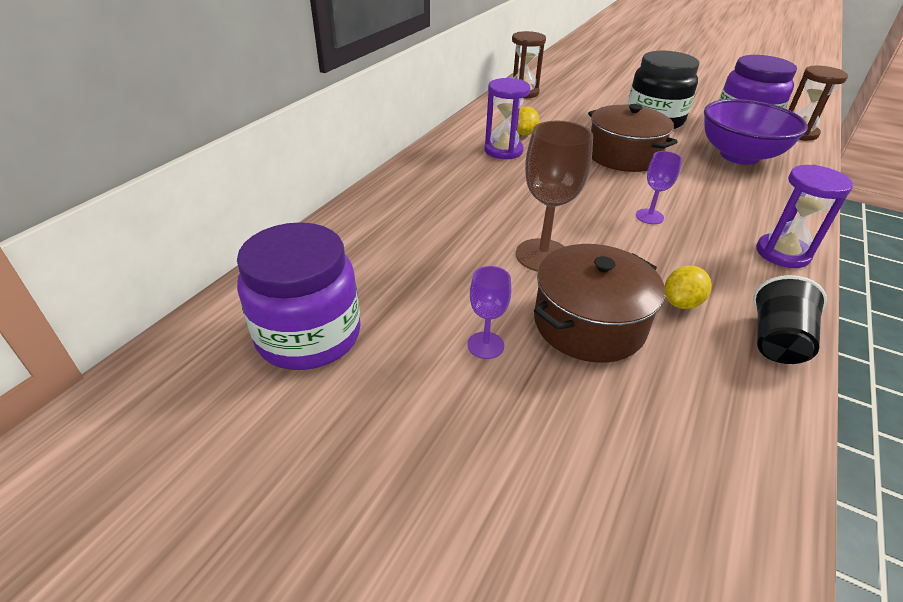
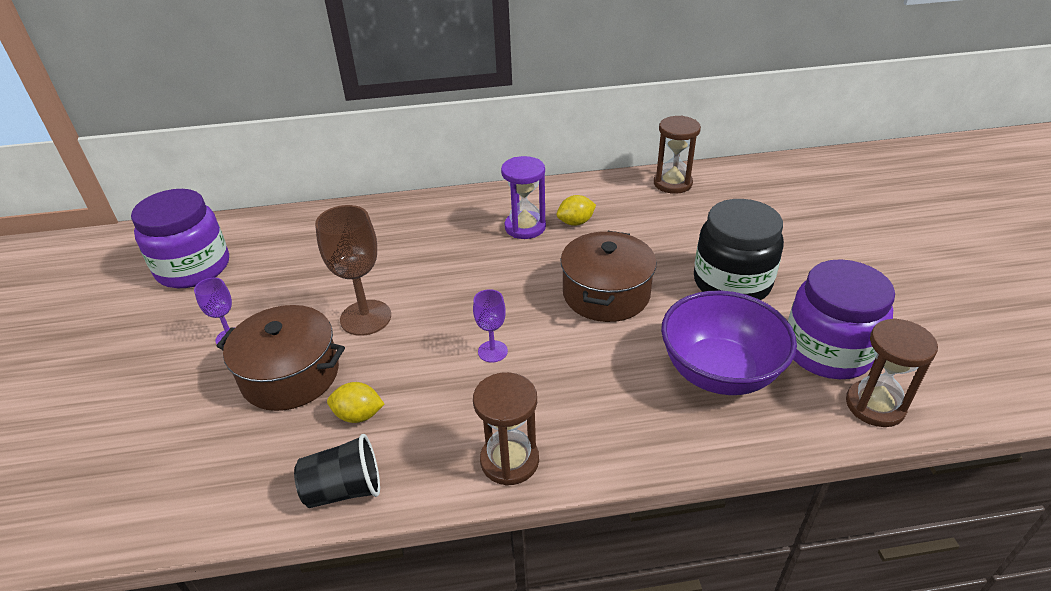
camera: 55 degrees right, 0 degrees up
(782, 253) = (509, 460): purple hourglass -> brown hourglass

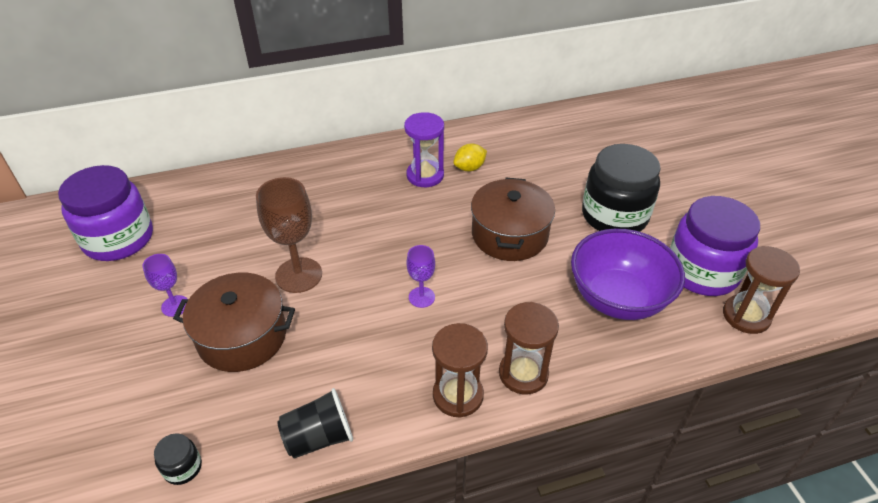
camera: 10 degrees left, 5 degrees up
(192, 505) = (183, 467): none -> black jar
(358, 415) = (315, 368): yellow lemon -> none
(672, 183) = (547, 124): brown hourglass -> brown hourglass (523, 373)

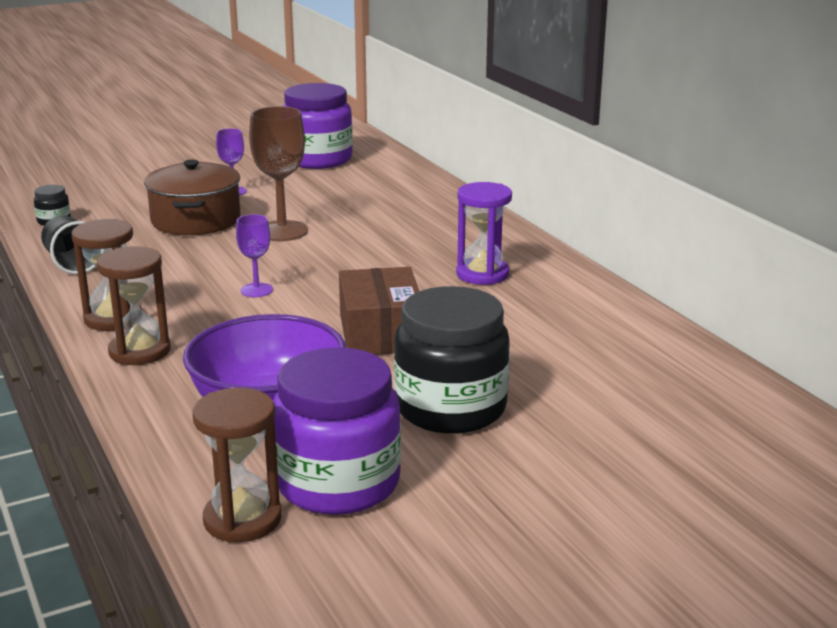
camera: 80 degrees right, 20 degrees down
(469, 168) = (514, 299): yellow lemon -> none
(509, 234) = (381, 333): brown pot -> brown box

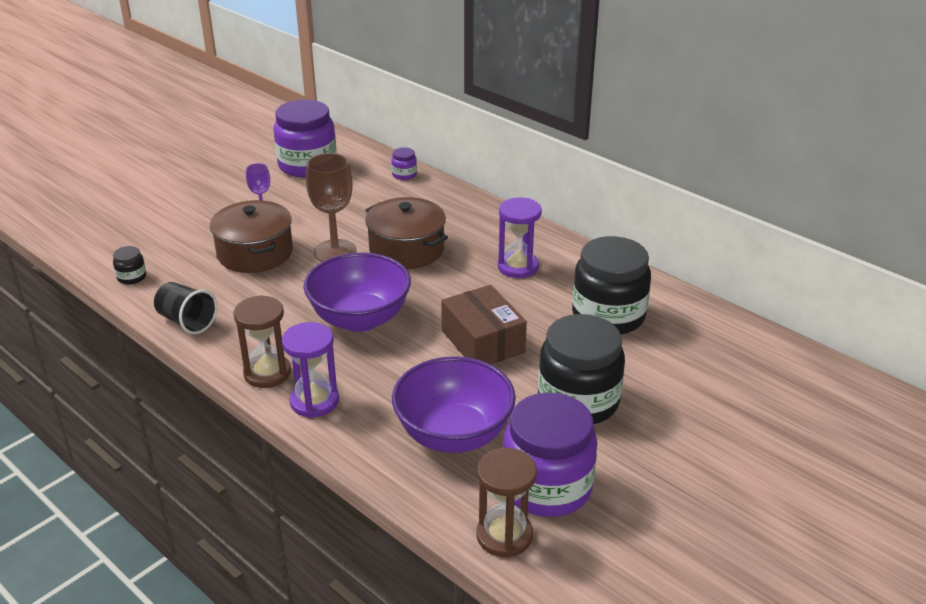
camera: 20 degrees left, 10 degrees up
(140, 351) = (314, 401): brown hourglass -> purple hourglass
(256, 290) = (360, 319): purple goblet -> purple bowl
(363, 241) = (406, 249): none -> brown pot
(418, 180) = (404, 174): none -> purple jar
(559, 335) = (608, 316): none -> black jar

